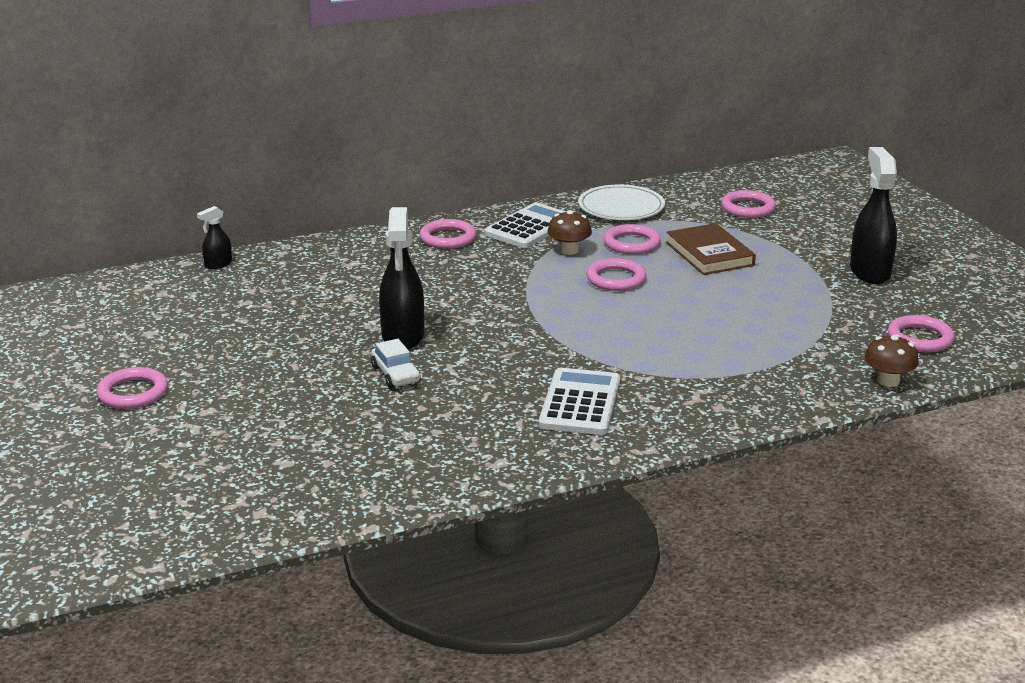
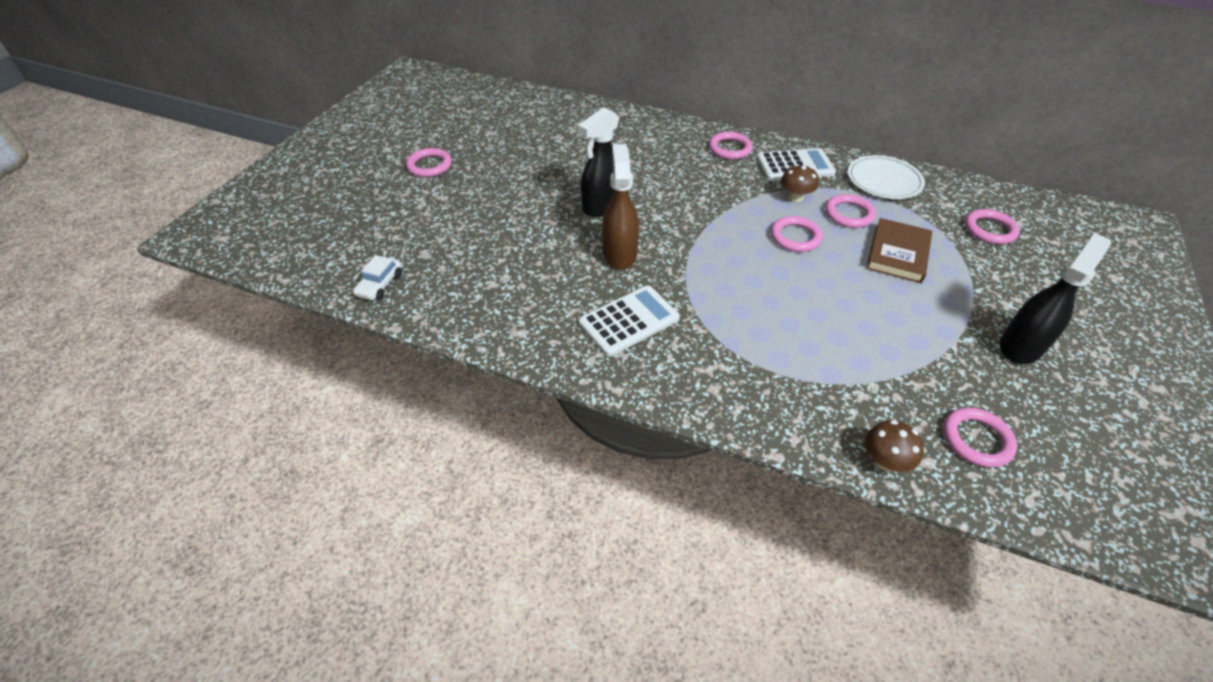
camera: 45 degrees right, 20 degrees up
(218, 264) = (581, 105): black spray bottle -> none
(395, 374) = (559, 230): white car -> white car (380, 284)
(486, 362) = (619, 253): none -> brown spray bottle

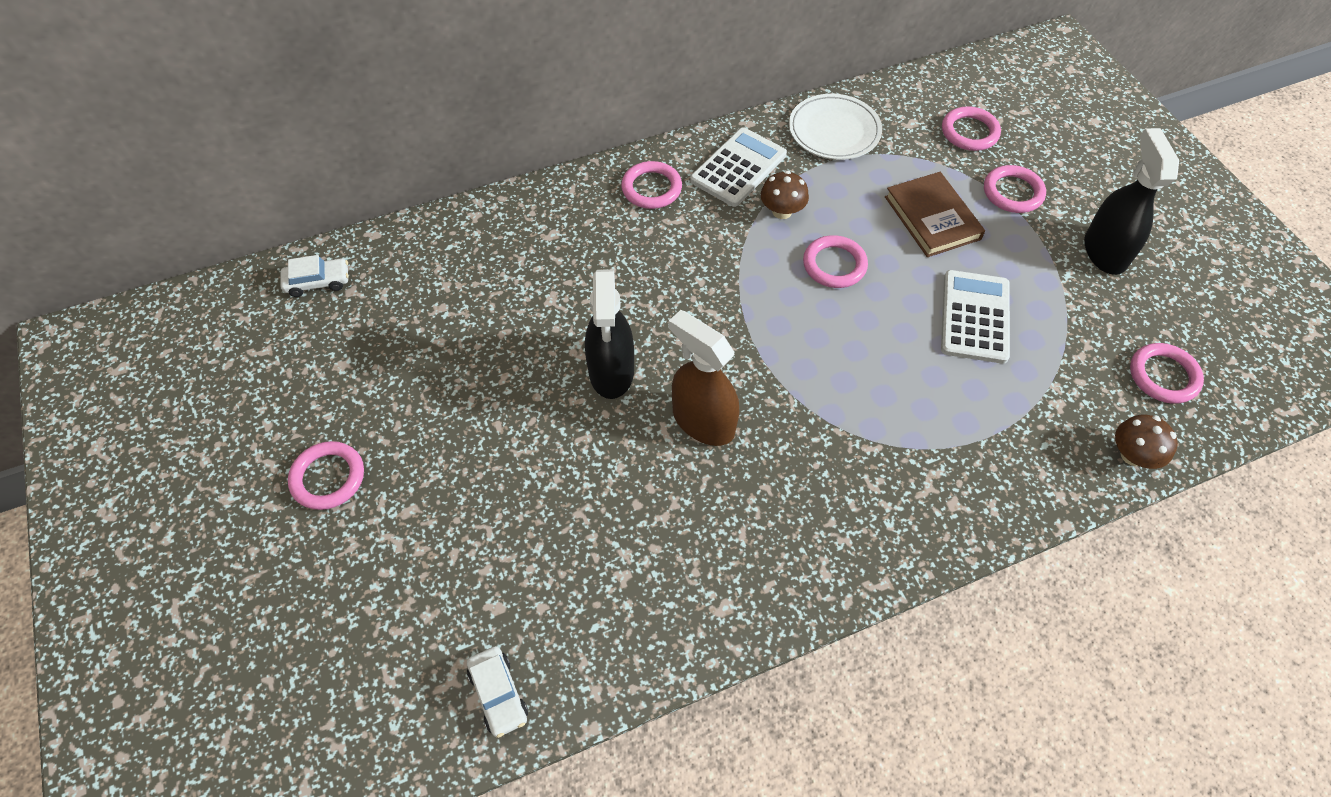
camera: 45 degrees left, 10 degrees up
(522, 100) = (318, 282): none -> white car
(629, 321) = (805, 496): white calculator -> white calculator (974, 317)
(849, 214) = (848, 198): pink ring -> pink ring (1012, 192)

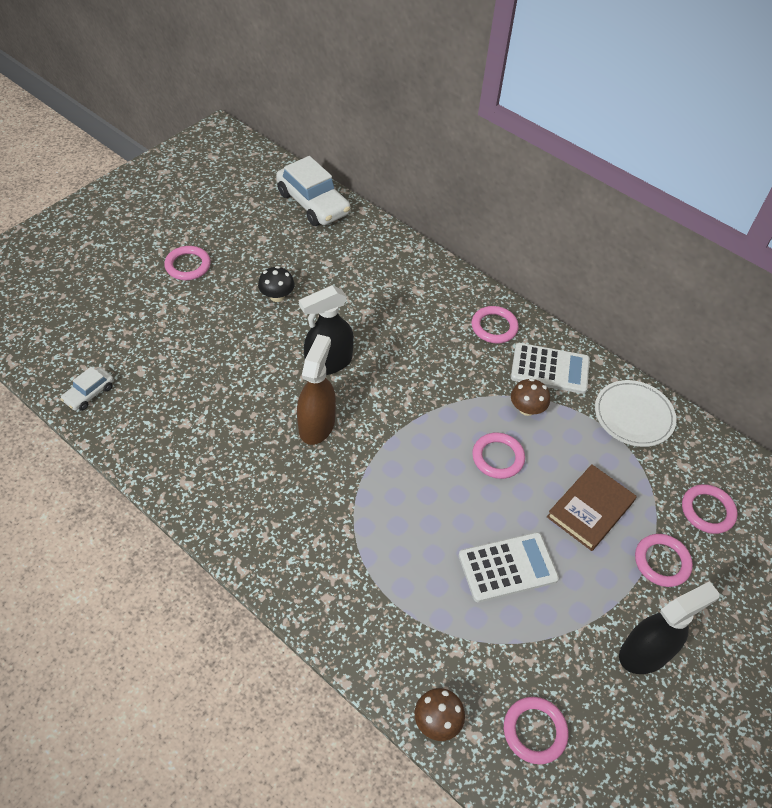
camera: 60 degrees right, 5 degrees down
(318, 282) = (313, 203): white car -> white car, size x2.00
(462, 387) = (277, 296): none -> black mushroom

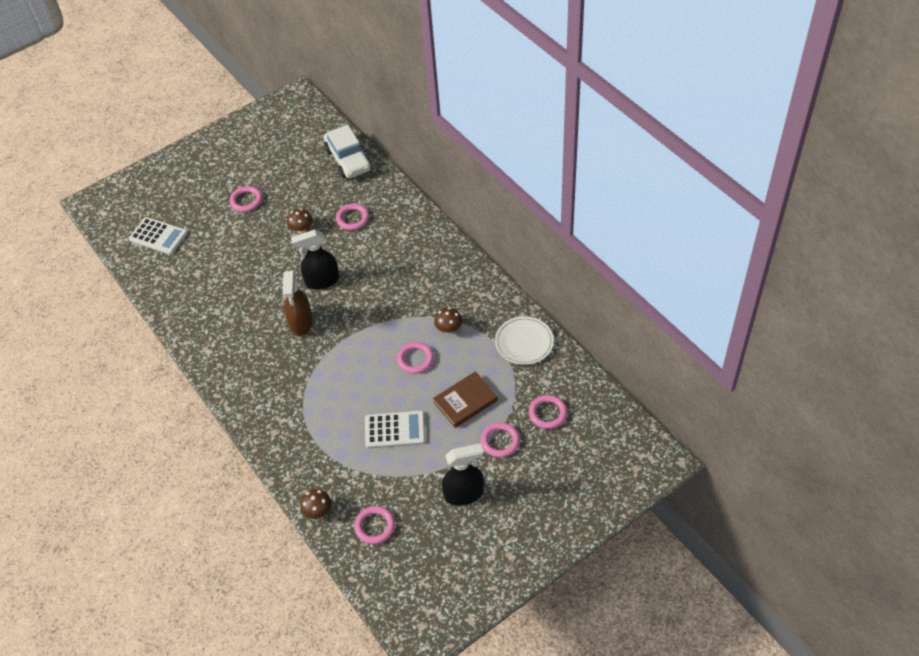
camera: 20 degrees right, 0 degrees up
(89, 393) = (161, 285): white car -> none
(277, 296) = (301, 229): black mushroom -> brown mushroom
(317, 424) = (301, 322): brown spray bottle -> brown spray bottle turned 150 degrees clockwise
(494, 327) = (448, 267): pink ring -> pink ring (352, 218)
(550, 369) = (477, 302): white calculator -> white calculator (158, 236)

